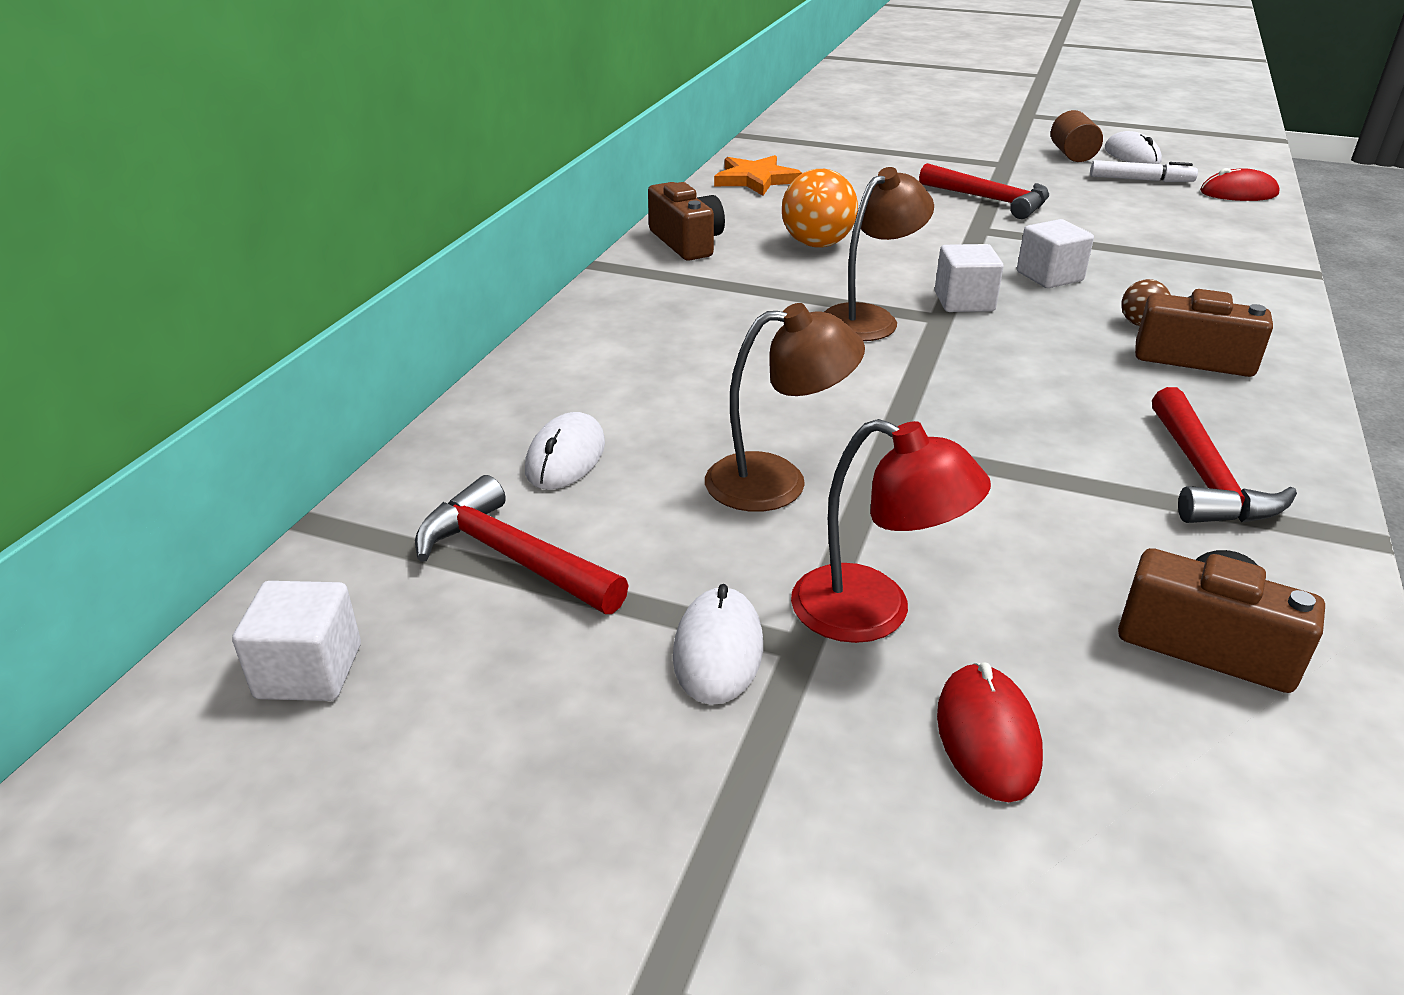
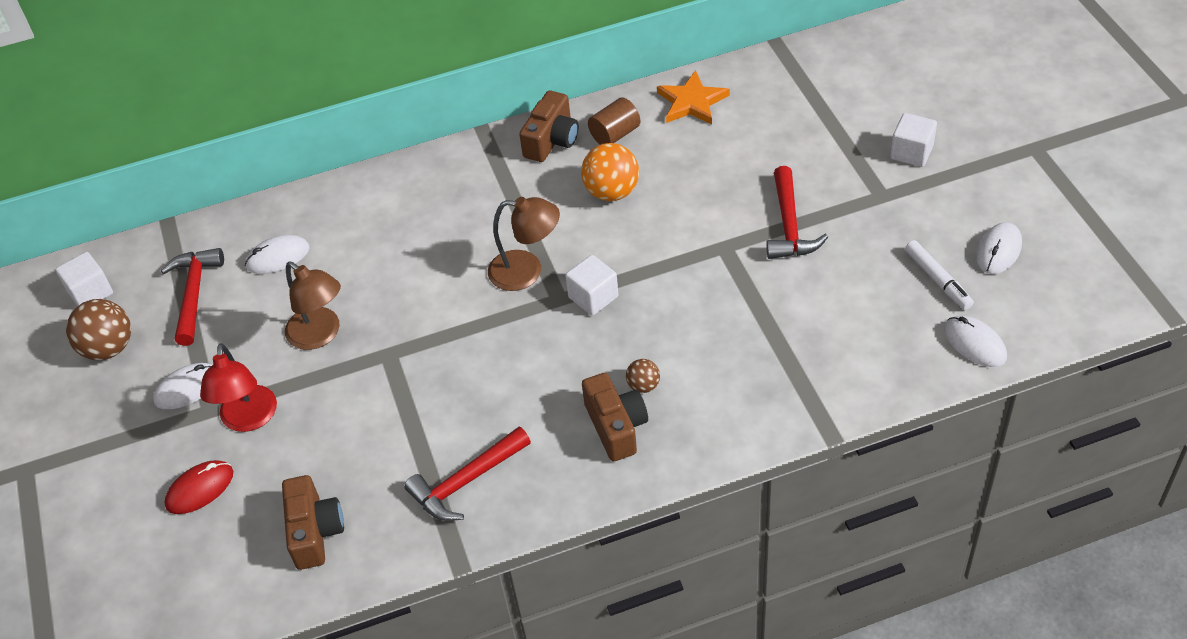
camera: 55 degrees right, 15 degrees up
(483, 707) = (108, 348): none -> brown ball
(1049, 276) = (676, 315): white cube -> white cube (911, 152)
(1072, 155) = (954, 219): brown cylinder -> brown cylinder (615, 134)
(1238, 193) = (975, 343): red mouse -> white mouse

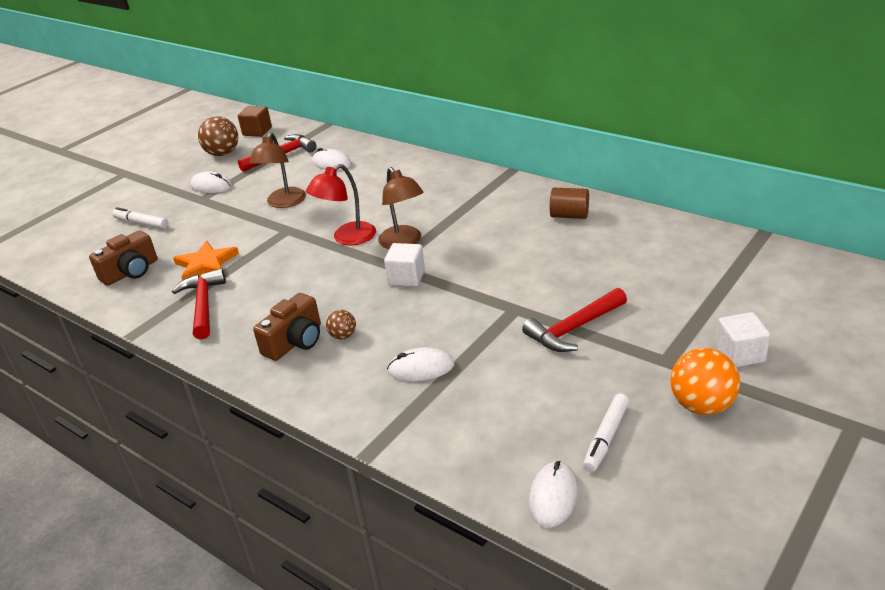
camera: 55 degrees right, 15 degrees down
(90, 292) = (257, 131): white cube -> brown cube
(200, 489) = (141, 223): red mouse -> white marker
(249, 419) = (202, 213): red lamp -> red lamp (347, 238)
(466, 481) = (203, 305): red hammer -> red hammer turned 60 degrees clockwise
(552, 140) = (532, 197): brown camera -> none
(612, 192) = (513, 239): orange ball -> orange ball (702, 405)
(692, 102) = (644, 229): orange star -> orange star (206, 264)
(998, 250) = (687, 461): white mouse -> white mouse (421, 368)

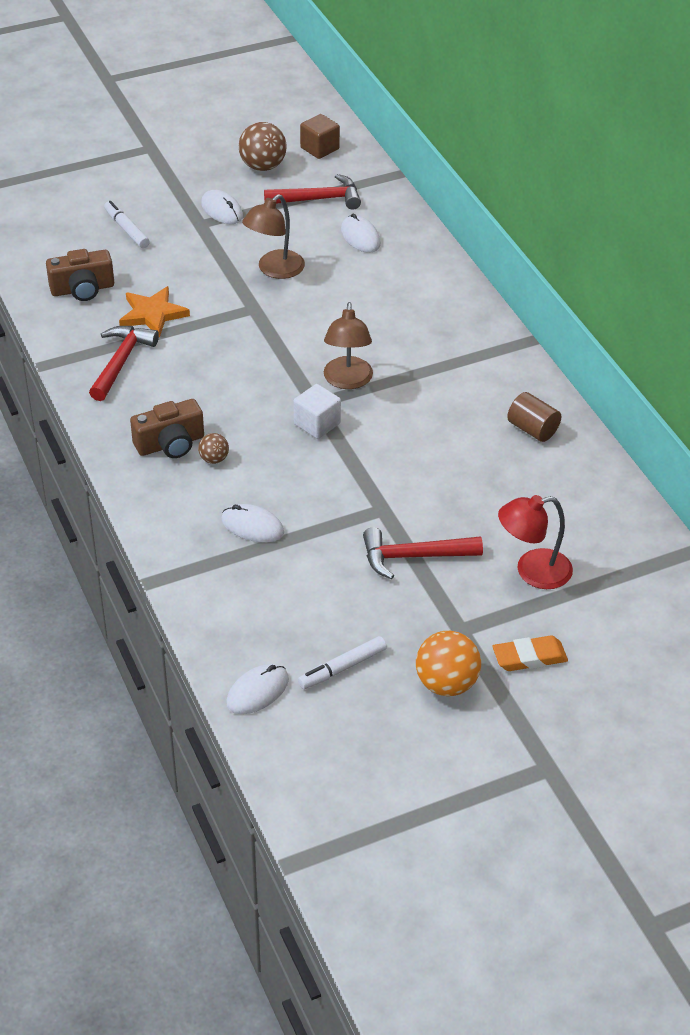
camera: 25 degrees right, 10 degrees up
(347, 238) = (300, 348): red lamp -> red lamp (532, 571)
(740, 354) = (529, 657): white cube -> orange eraser

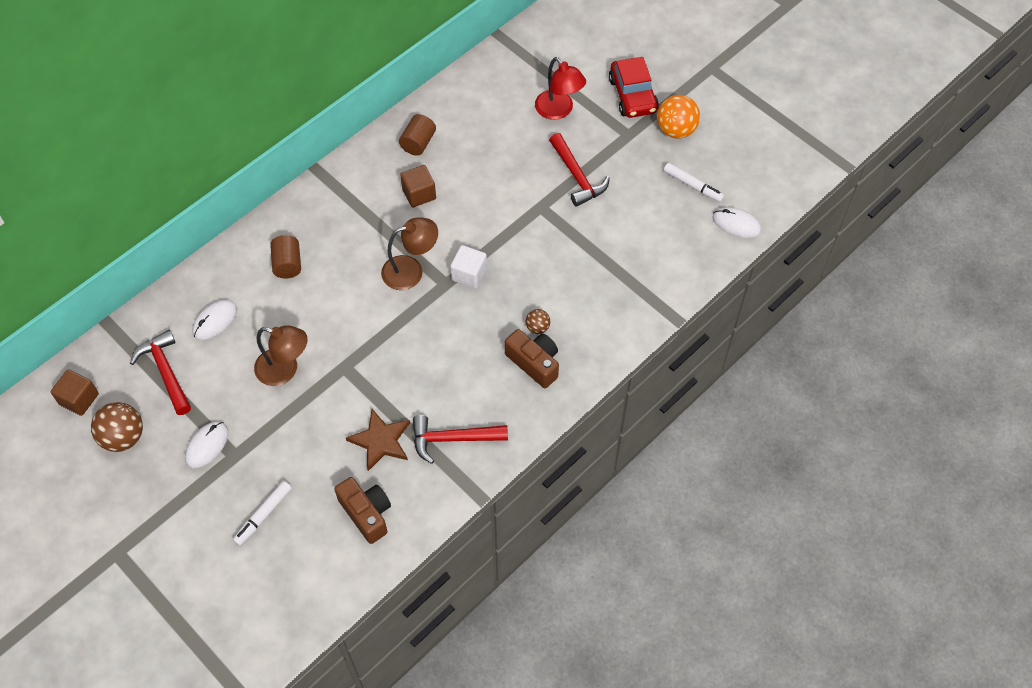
camera: 110 degrees left, 15 degrees up
(152, 314) = (380, 441): orange star -> brown star
(252, 526) = (594, 278): white mouse -> none
(405, 295) = (287, 264): none -> brown cylinder
(453, 412) = (419, 194): none -> brown cube
(529, 657) = (633, 95): orange eraser -> red car

